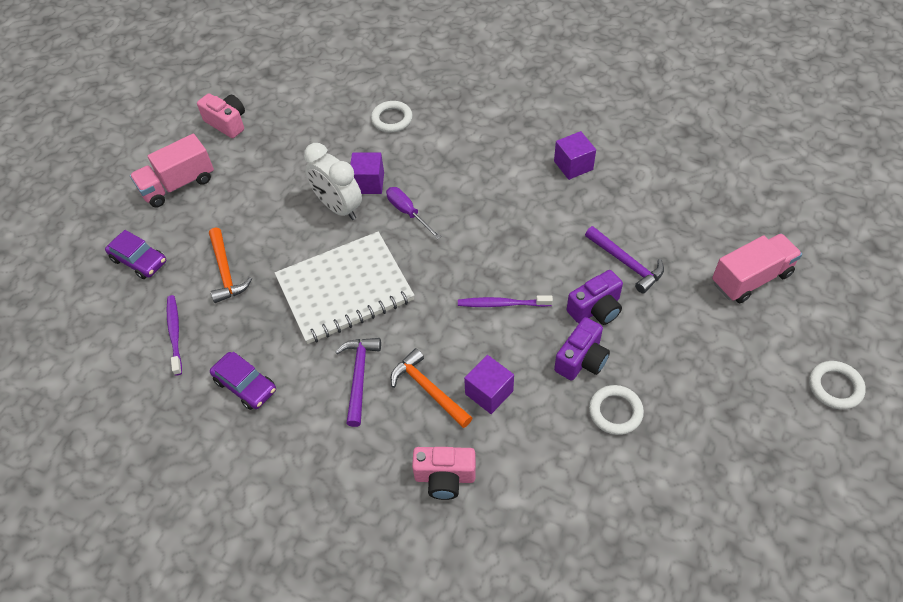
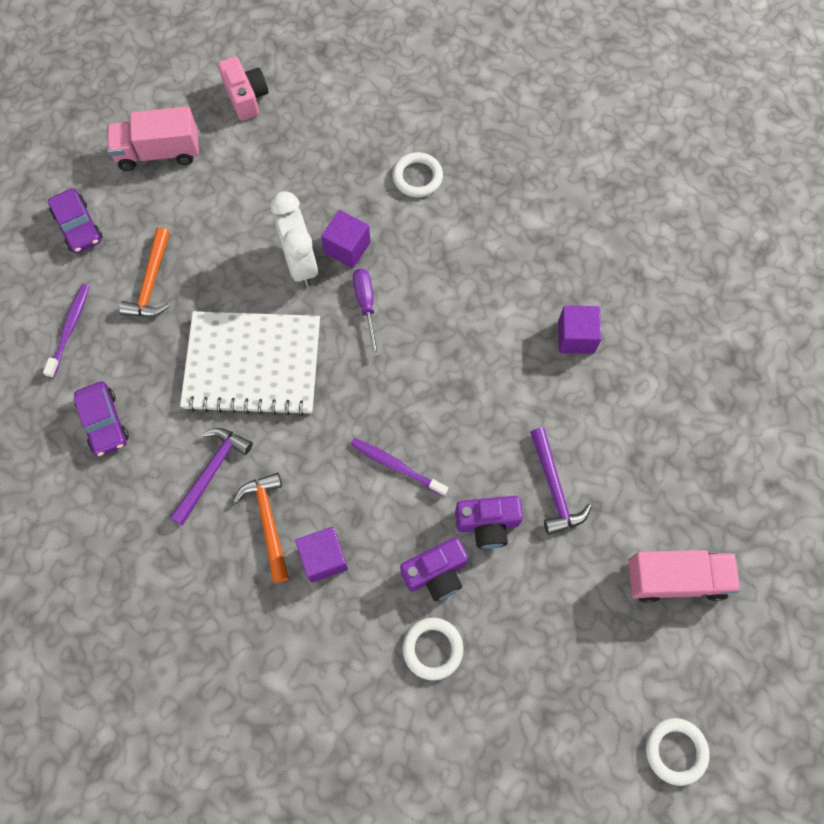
camera: 25 degrees right, 15 degrees up
(445, 477) = (229, 624): pink camera -> none

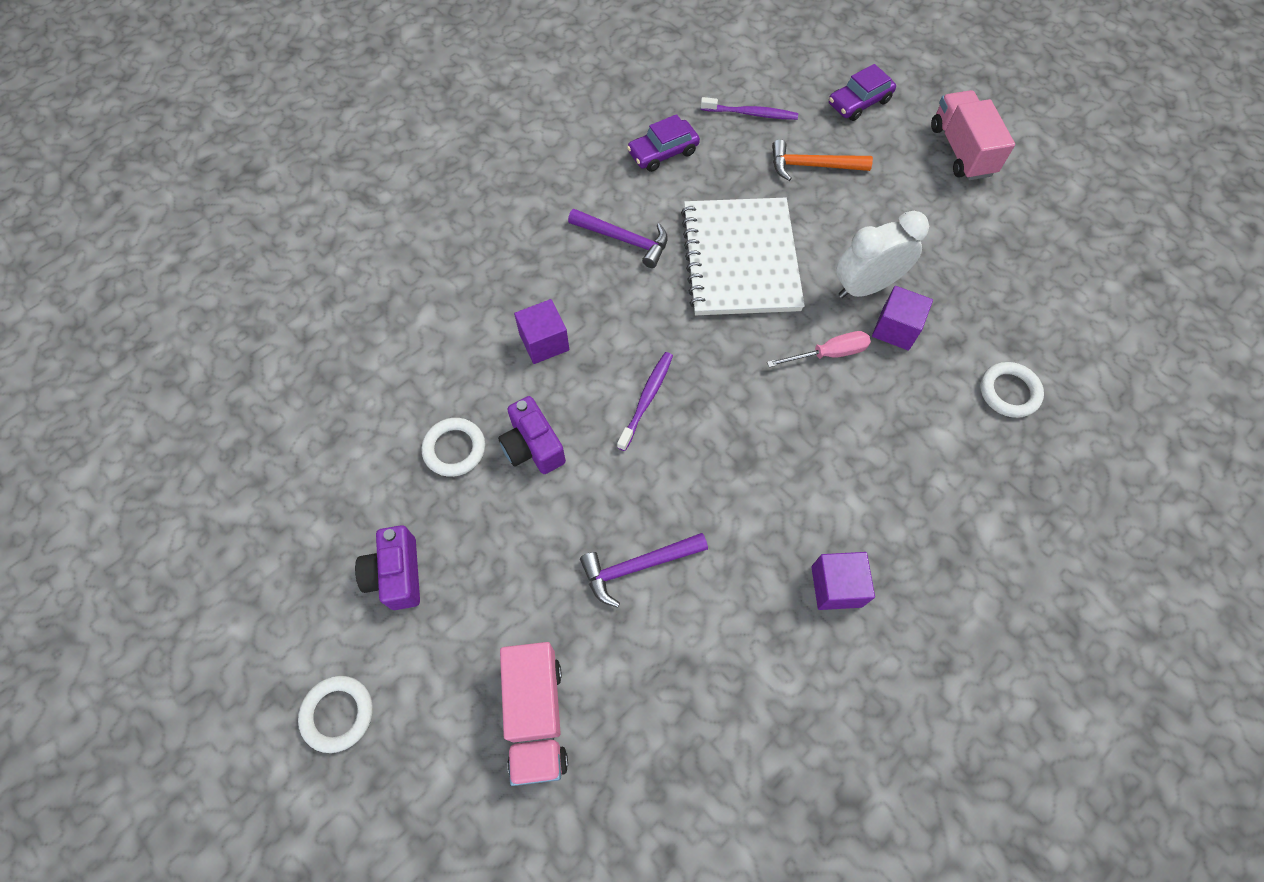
camera: 85 degrees right, 5 degrees down
(246, 97) = (1056, 214): pink camera -> none
(268, 522) = (578, 291): orange hammer -> none
(366, 306) = (828, 354): purple screwdriver -> pink screwdriver
(487, 524) = (589, 495): purple camera -> purple camera (396, 574)

